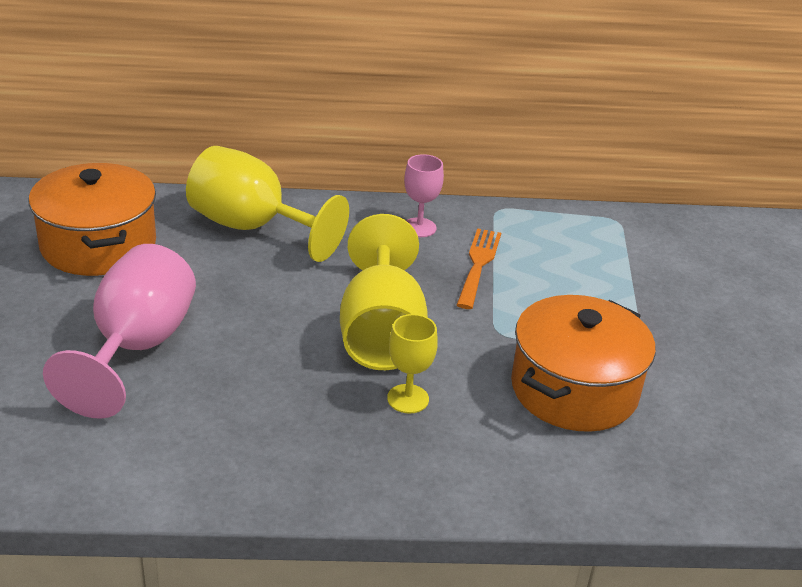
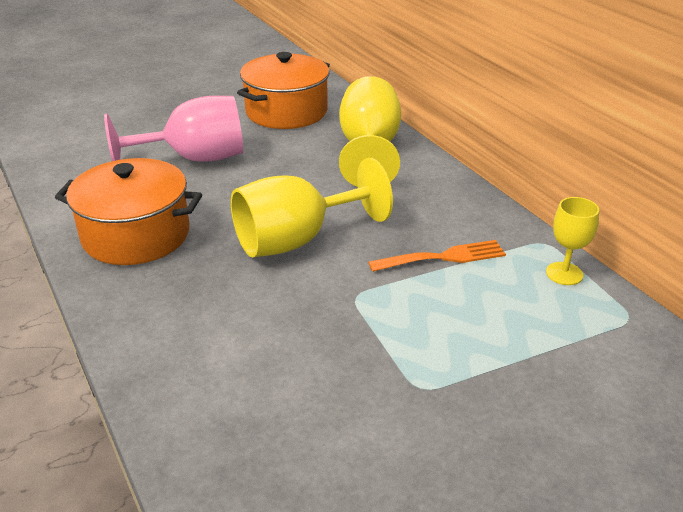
camera: 65 degrees right, 0 degrees up
(408, 399) = (226, 277): yellow goblet -> yellow goblet (564, 273)
(419, 227) = (460, 213): pink goblet -> none
(574, 389) = (312, 363): orange pot -> orange pot (136, 235)

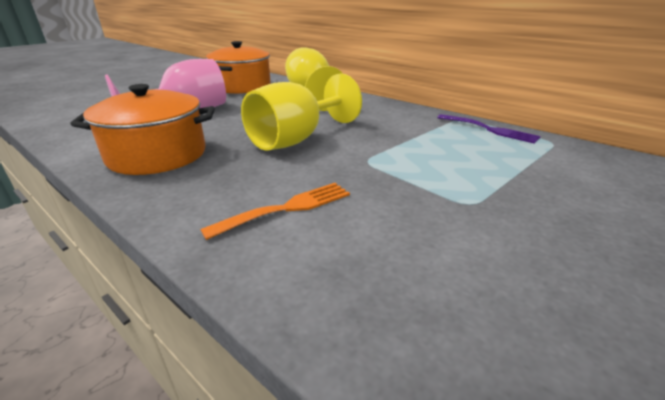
camera: 20 degrees left, 5 degrees down
(443, 257) = (407, 133): orange fork -> orange fork (287, 208)
(564, 273) = (489, 129): yellow goblet -> purple fork

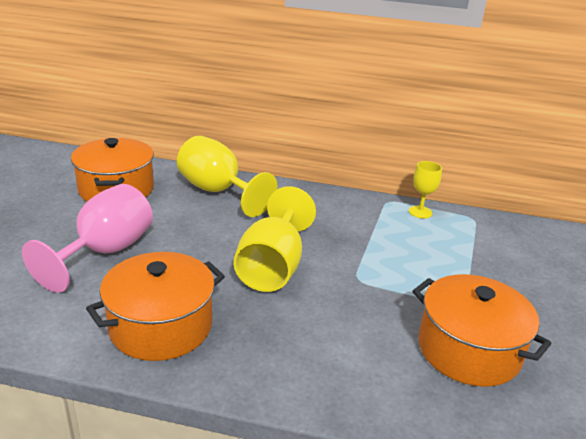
camera: 30 degrees left, 0 degrees up
(287, 208) = (346, 350): orange fork -> none
(437, 247) = (468, 350): none -> orange pot
(489, 129) = (420, 212): purple fork -> yellow goblet

